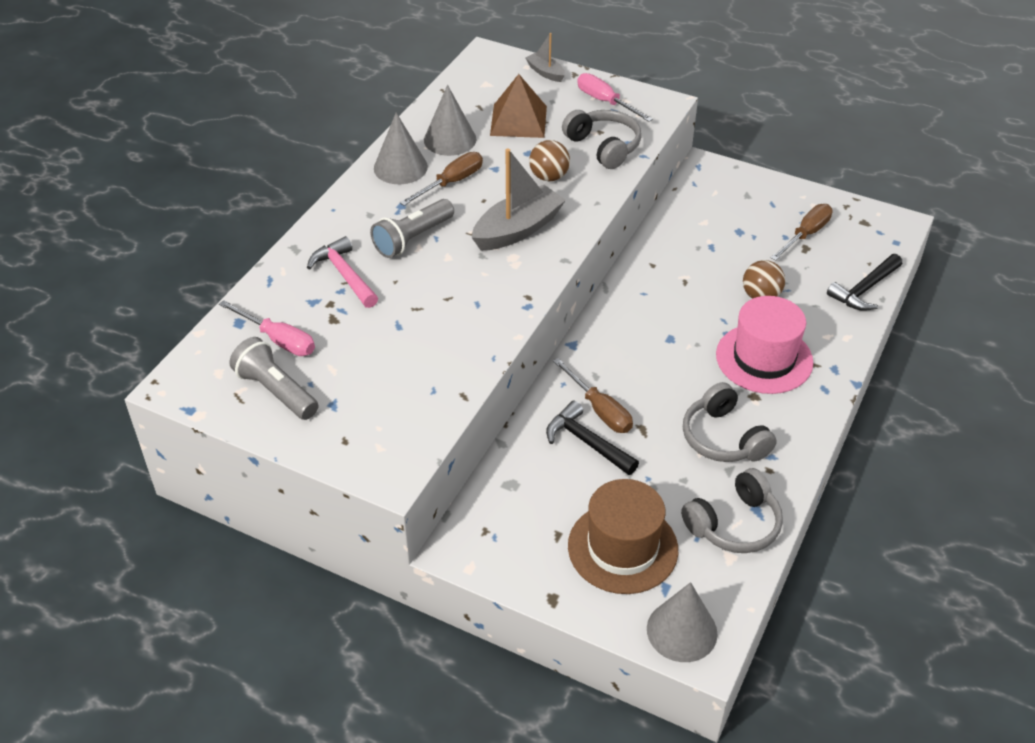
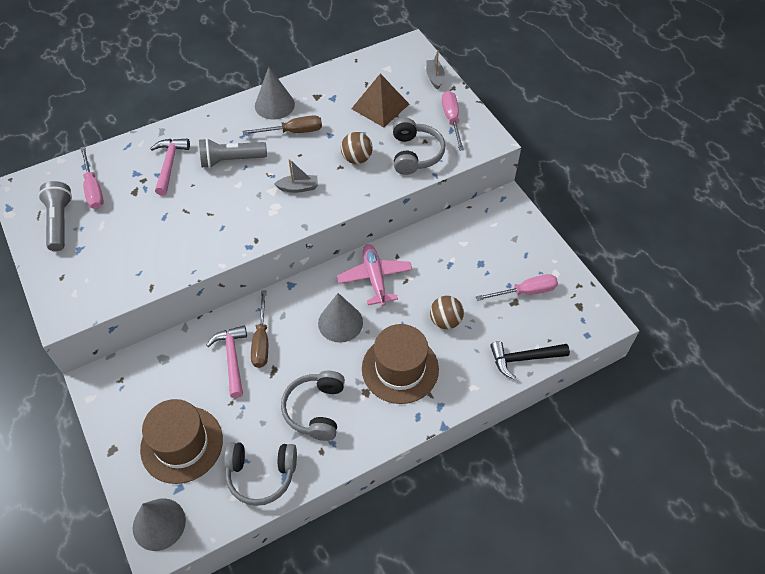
camera: 35 degrees right, 10 degrees up
(450, 139) = (323, 99): grey cone -> grey cone (340, 322)
(518, 229) = (298, 188): grey boat -> grey boat, size x0.53
(587, 442) = (232, 358): black hammer -> pink hammer
(652, 294) = (375, 278): none -> pink plane
(764, 358) = (400, 369): pink hat -> brown hat
(806, 234) = (525, 292): brown screwdriver -> pink screwdriver

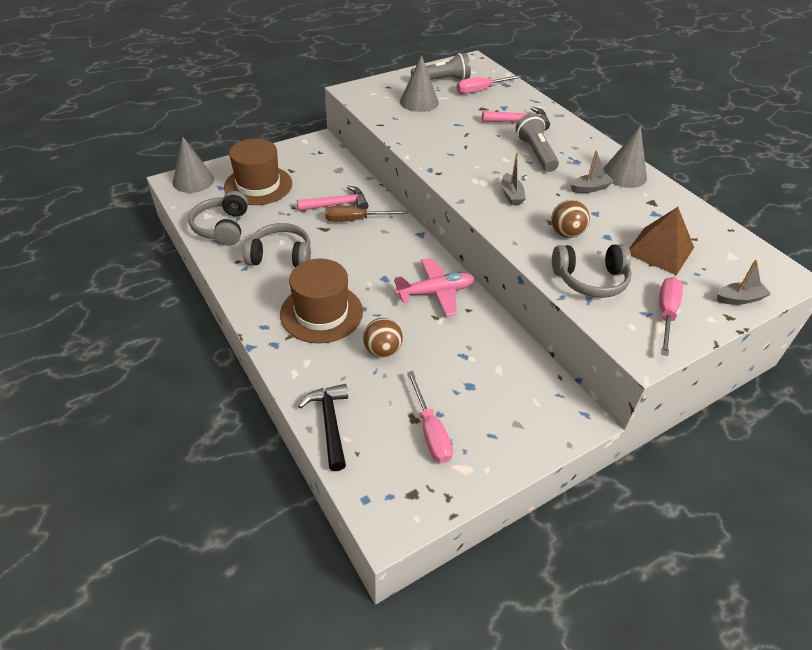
camera: 85 degrees right, 10 degrees down
(293, 132) = (590, 188): brown screwdriver -> grey boat
(340, 322) = (377, 268): grey cone -> grey cone (419, 102)
(451, 119) = (666, 314): pink screwdriver -> pink screwdriver turned 60 degrees counterclockwise

